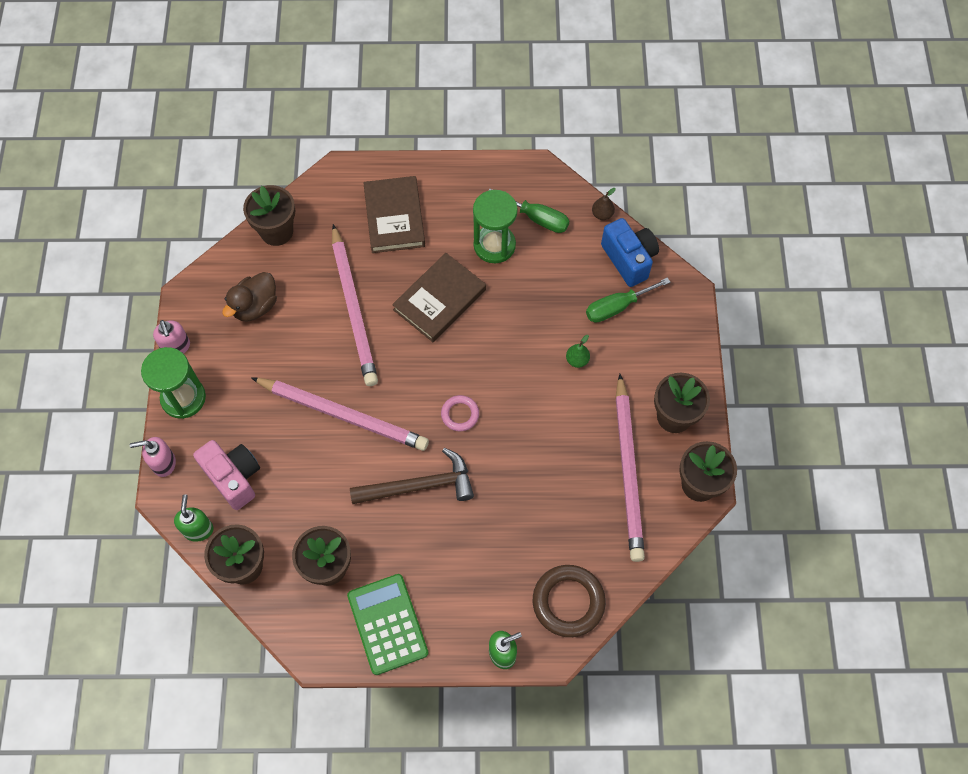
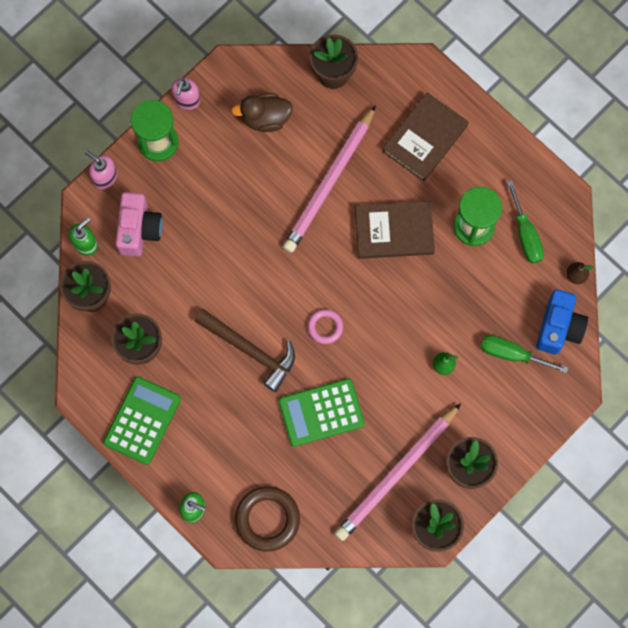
camera: 45 degrees right, 10 degrees up
(342, 415) = (248, 253): pink pencil -> none
(524, 480) = (321, 412): none -> green calculator

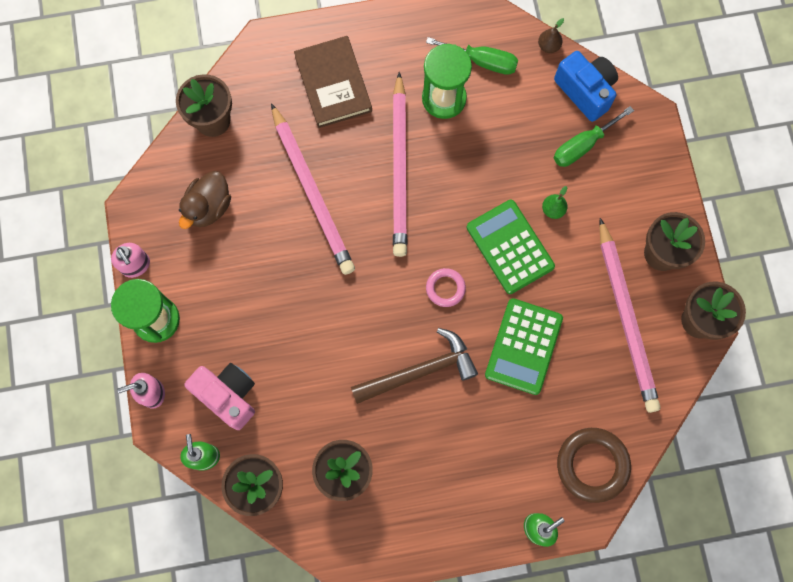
camera: 55 degrees left, 0 degrees up
(142, 420) = (417, 520): green calculator -> green calculator (510, 247)
(394, 231) = (399, 168): brown book -> pink pencil

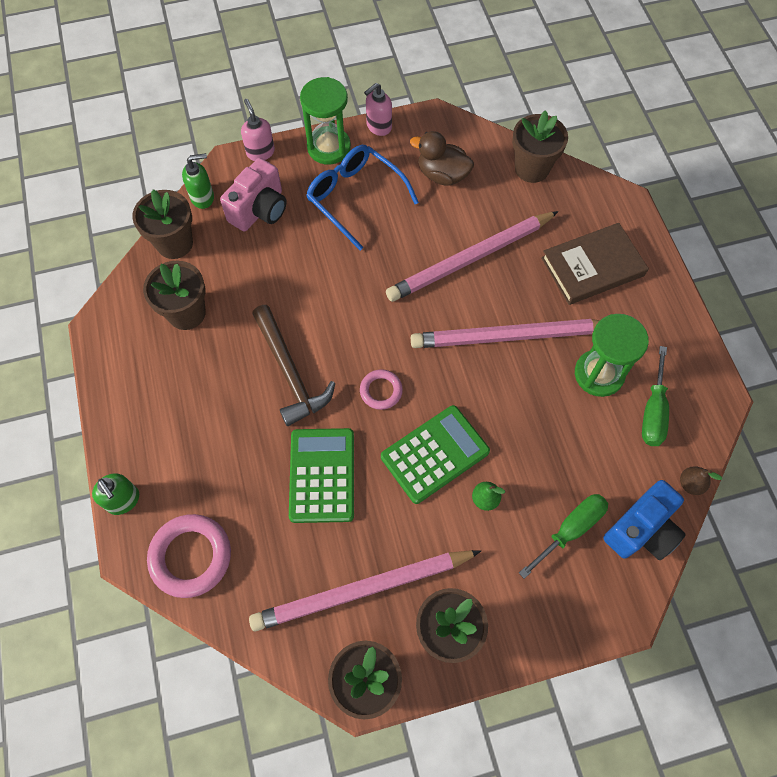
camera: 85 degrees right, 10 degrees down
(225, 296) = (355, 198): none -> blue glasses
(523, 346) = (322, 475): green calculator -> green calculator turned 75 degrees clockwise
(582, 145) = (570, 530): green screwdriver -> green screwdriver turned 90 degrees clockwise
(592, 465) = (191, 557): brown ring -> pink ring

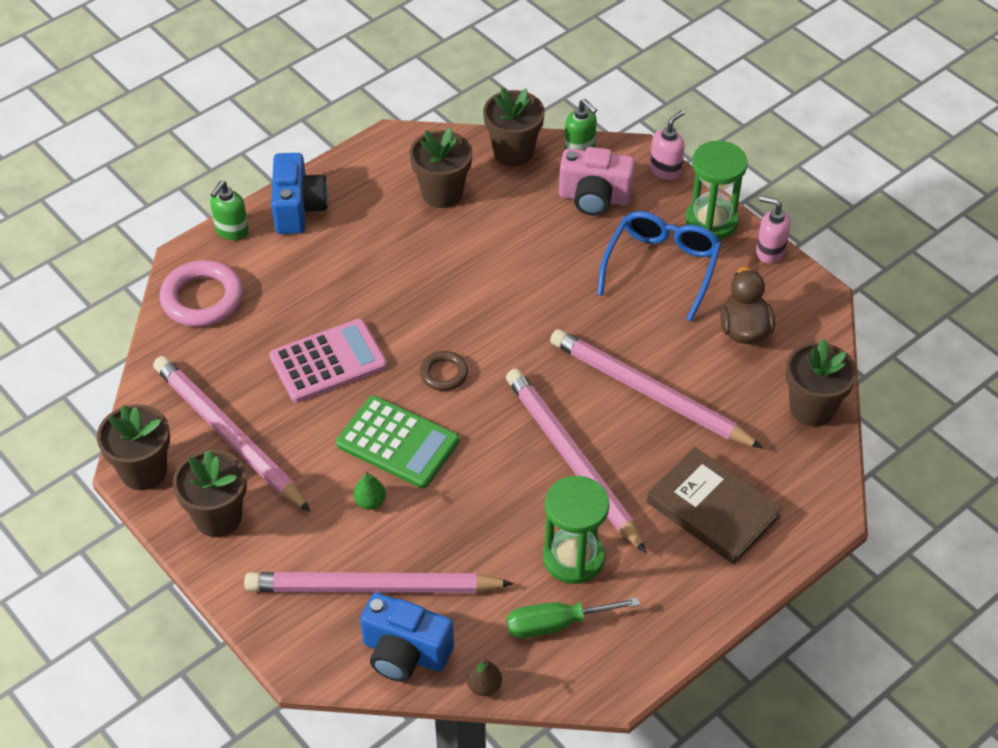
camera: 65 degrees right, 15 degrees down
(133, 433) = (298, 209): none -> blue camera
(290, 372) = (423, 295): brown hammer -> none
(322, 475) = (328, 361): green calculator -> pink calculator
(381, 391) = (444, 373): pink ring -> brown ring
(570, 530) = (373, 587): green screwdriver -> pink pencil

